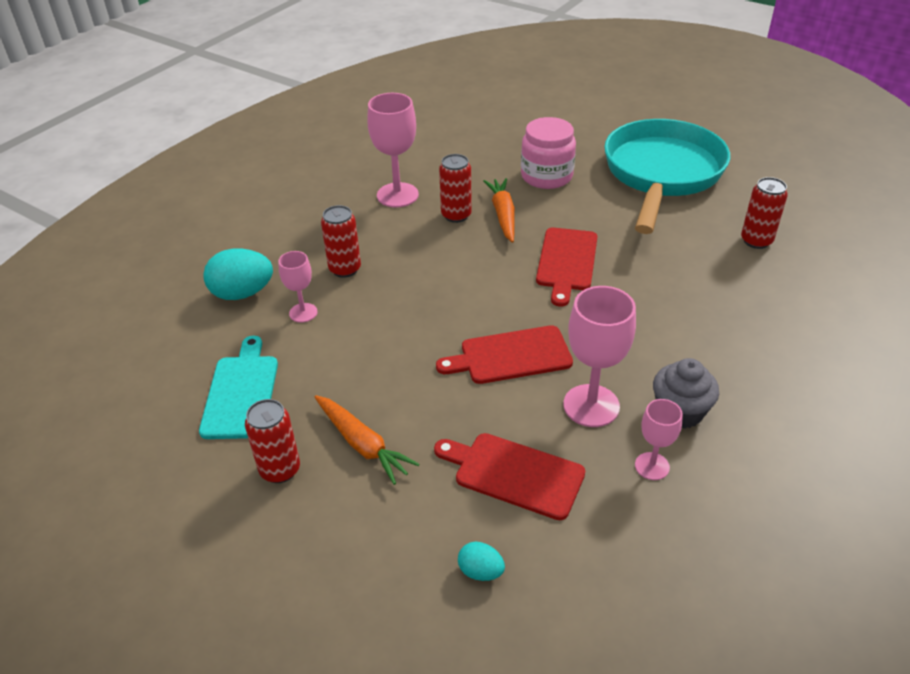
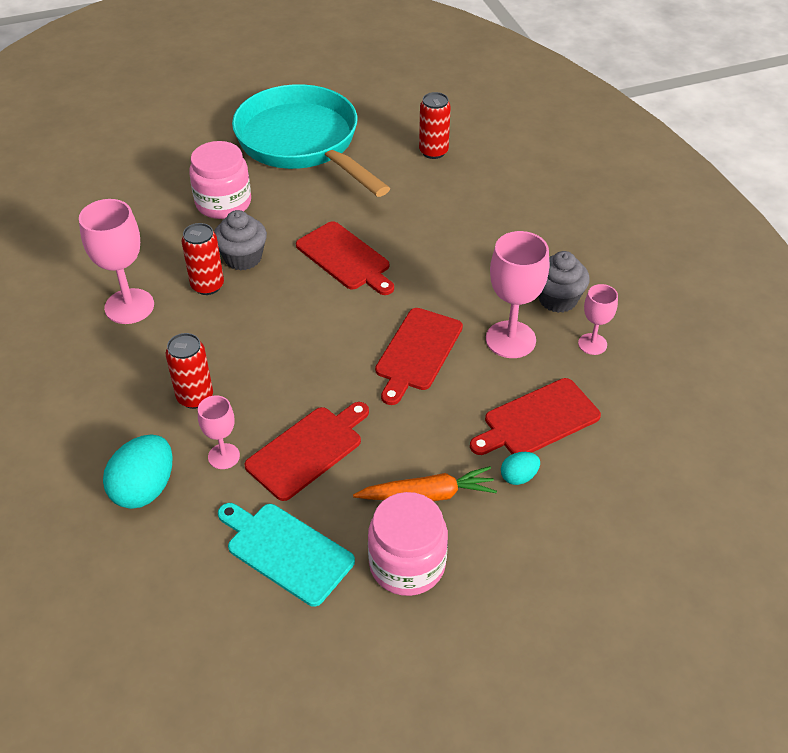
camera: 55 degrees left, 5 degrees up
(280, 470) = (407, 564): red can -> pink jar
(347, 351) = (308, 450): none -> red cutting board
(480, 571) = (609, 489): turquoise egg -> turquoise egg (518, 477)
(503, 215) = (243, 258): orange carrot -> grey cupcake

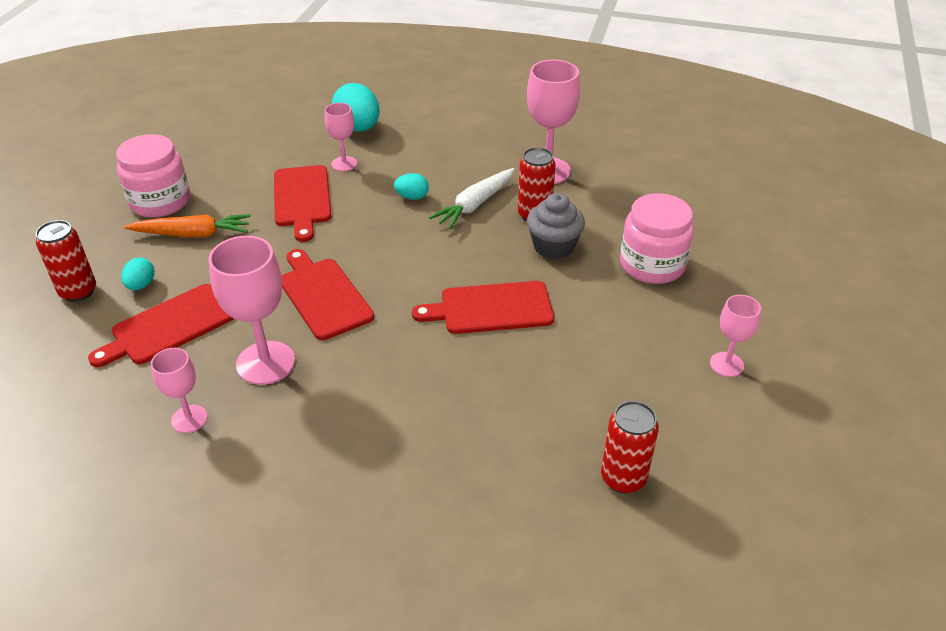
camera: 125 degrees right, 5 degrees down
(195, 397) = (413, 170): red can -> red can (78, 291)
(220, 327) = (475, 204): none -> white carrot
(241, 373) = (412, 197): none -> turquoise egg
(286, 551) = (239, 161): turquoise cutting board -> none
(302, 143) = (726, 364): turquoise pan -> pink goblet
(427, 495) = (192, 234): orange carrot -> orange carrot turned 120 degrees counterclockwise
(537, 420) = (169, 326): red cutting board -> red cutting board turned 135 degrees counterclockwise
(557, 299) = (270, 432): grey cupcake -> none

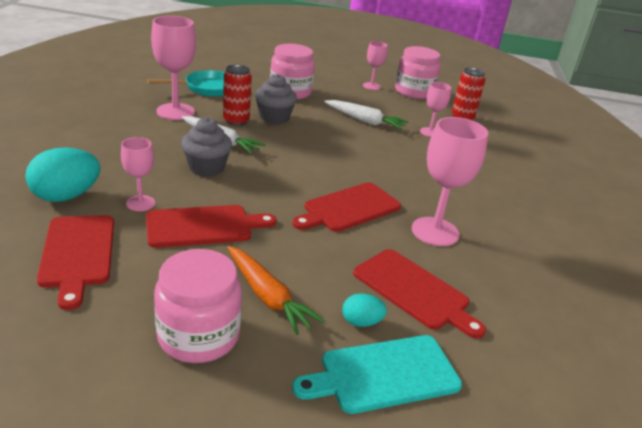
camera: 100 degrees left, 10 degrees down
(78, 291) = (384, 374): red can -> turquoise cutting board
(189, 419) = (509, 263): pink goblet -> pink goblet (430, 132)
(192, 234) = (267, 296): orange carrot -> orange carrot turned 150 degrees clockwise
(412, 197) = (206, 168): turquoise egg -> grey cupcake
(491, 308) = (345, 142): red cutting board -> red cutting board (78, 254)
(570, 337) = (365, 121): none -> white carrot
(630, 190) = (207, 88): none -> turquoise pan
(728, 425) = (414, 92): none -> pink jar

